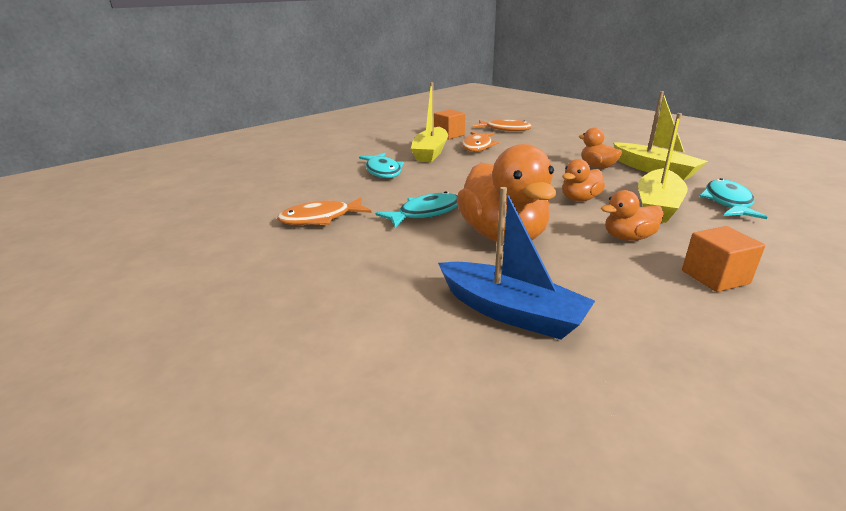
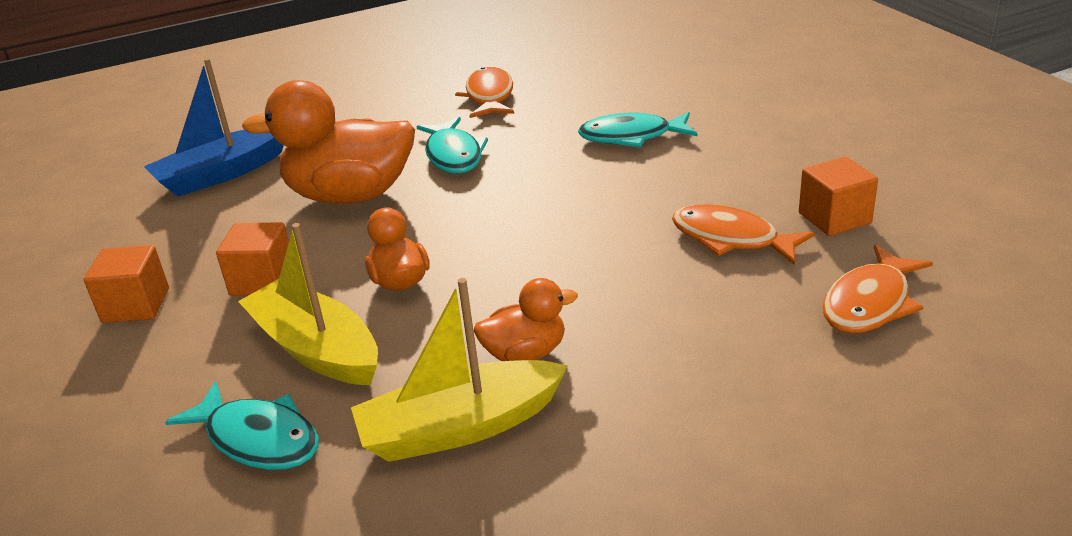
camera: 110 degrees right, 5 degrees up
(430, 152) = (712, 184): yellow boat -> none
(628, 238) = (262, 280): orange duck -> orange cube

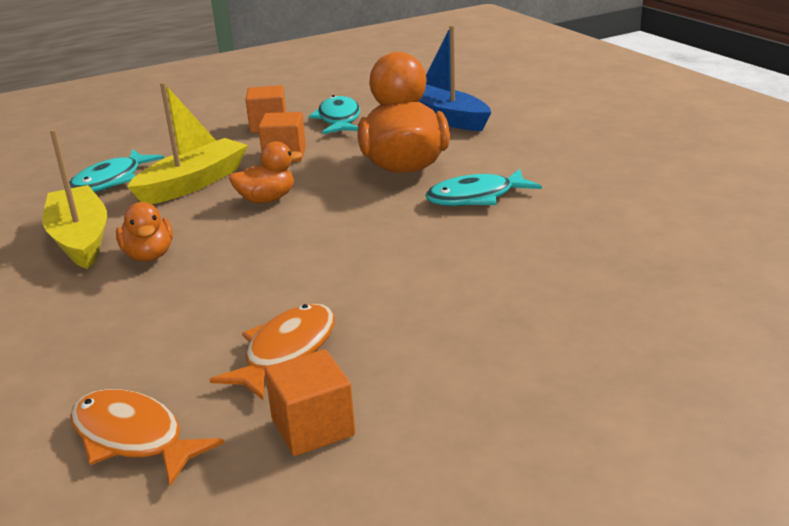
camera: 85 degrees right, 5 degrees down
(489, 96) = (614, 201): orange fish -> none
(631, 137) = (523, 287): turquoise fish -> turquoise fish (339, 119)

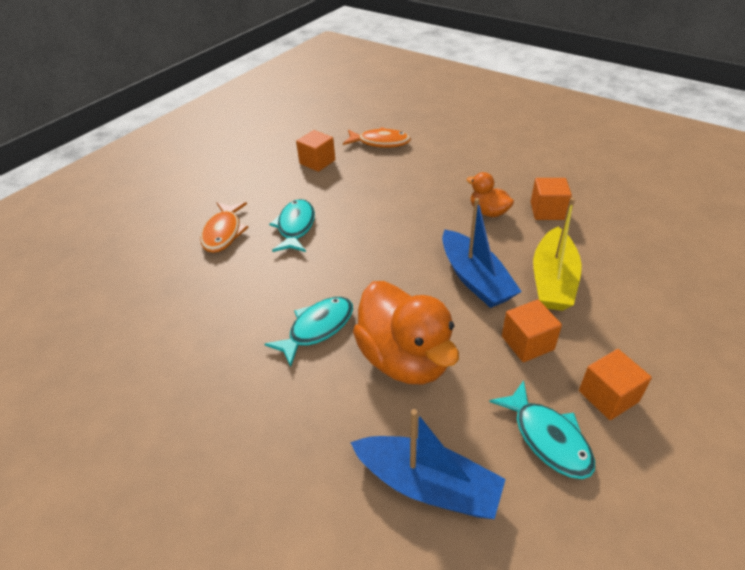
camera: 155 degrees right, 15 degrees up
(80, 239) = (547, 211): yellow boat -> orange cube
(111, 181) = (619, 264): turquoise fish -> turquoise fish (295, 227)
(267, 199) = (475, 279): orange duck -> blue boat
(286, 351) = (354, 184): orange fish -> orange fish (224, 233)

